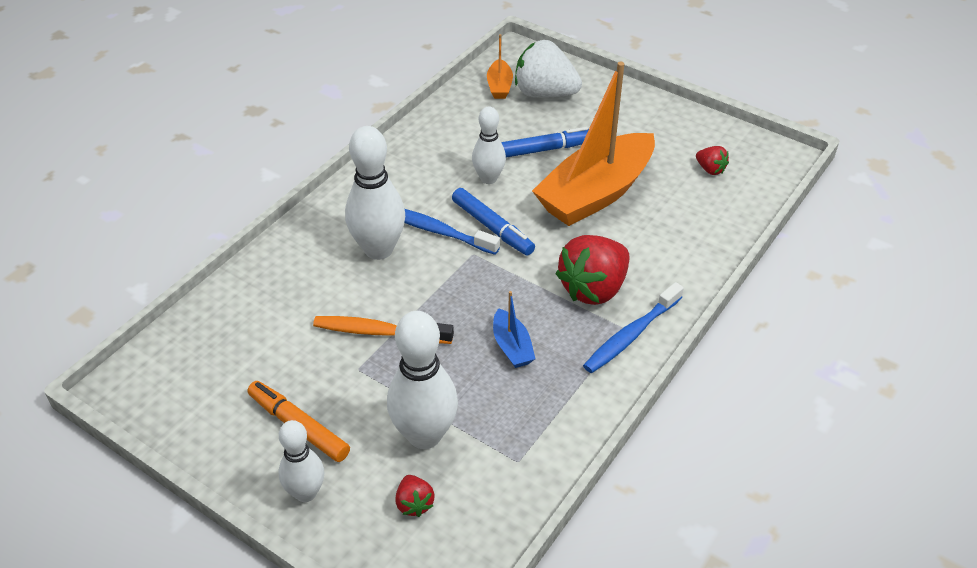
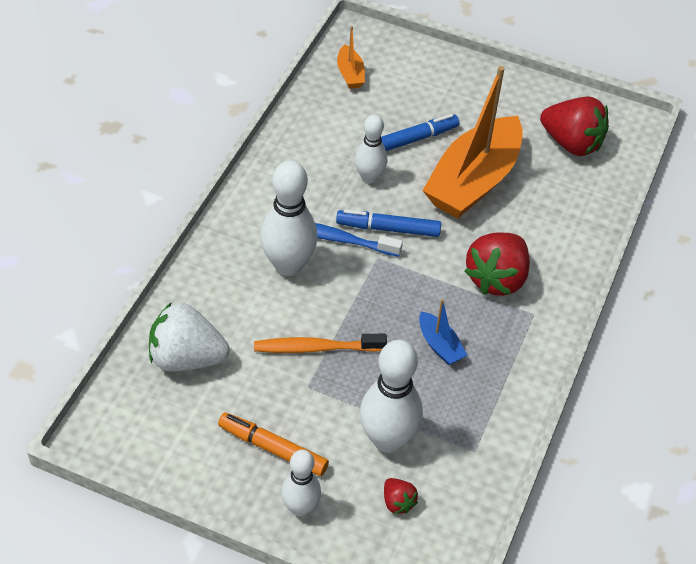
camera: 15 degrees left, 5 degrees up
(492, 228) = (388, 229): blue marker -> blue marker turned 150 degrees clockwise
(544, 93) = (396, 77): white strawberry -> white strawberry (186, 358)
(631, 335) = (541, 320): blue toothbrush -> none
(710, 169) = (571, 143): red strawberry -> red strawberry, size x2.12

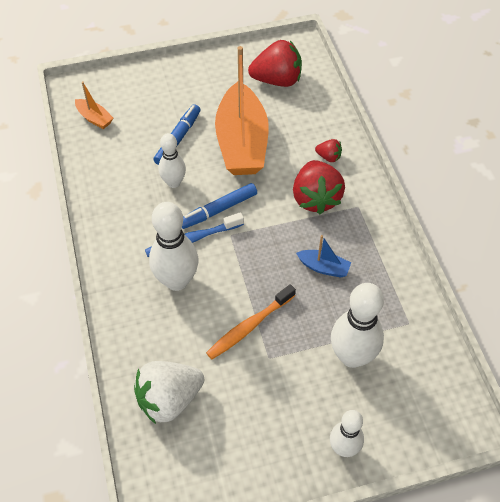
camera: 35 degrees left, 5 degrees up
(272, 449) = (287, 420): orange marker -> none
(397, 502) = (398, 394): red strawberry -> red strawberry (328, 157)

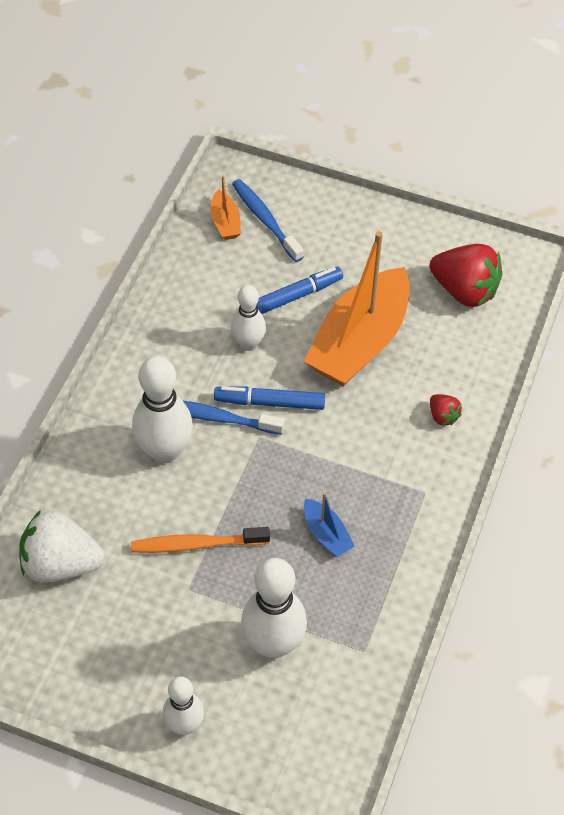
camera: 35 degrees right, 0 degrees up
(119, 103) = (265, 220): none -> blue toothbrush
(315, 198) = (385, 454): red strawberry -> none

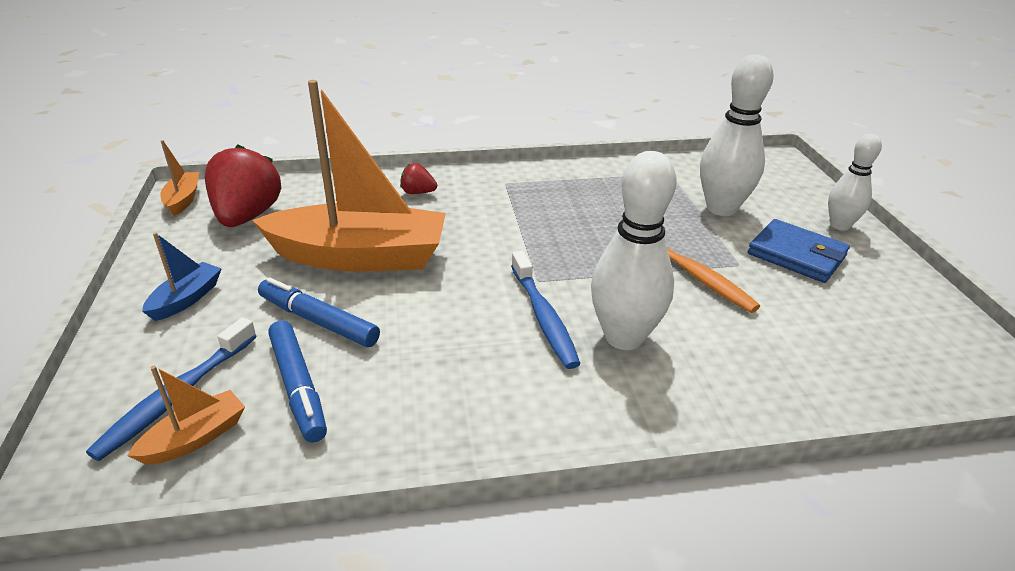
camera: 120 degrees left, 20 degrees down
(61, 564) = (836, 355): white strawberry -> none
(171, 643) = (796, 255): none -> blue wallet
(248, 344) = (419, 331): white bowling pin -> none
(269, 403) = (489, 287): blue marker -> blue marker (298, 387)
(326, 534) = (597, 213): blue boat -> blue boat (186, 299)
(443, 416) = (418, 192): red strawberry -> red strawberry turned 105 degrees counterclockwise
(518, 257) = (183, 199): none -> orange boat

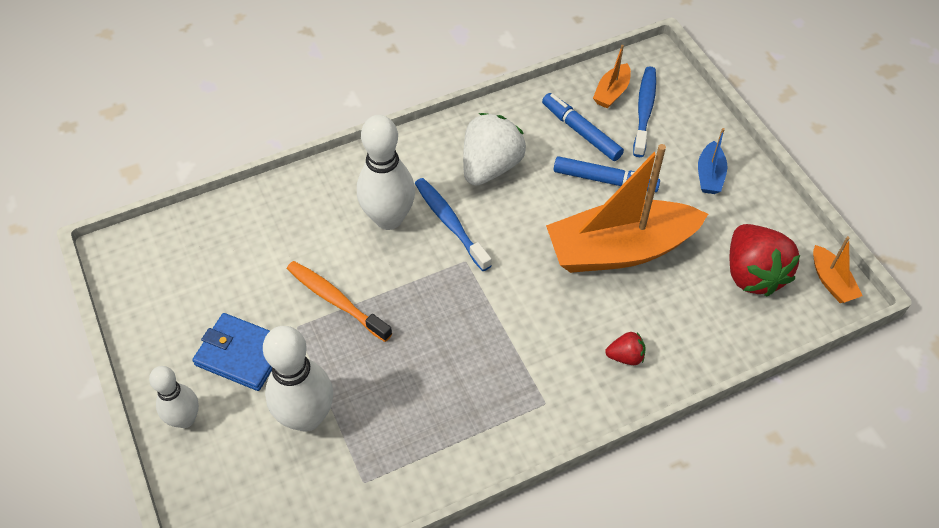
camera: 165 degrees right, 20 degrees up
(461, 369) = (490, 167): none -> white strawberry

